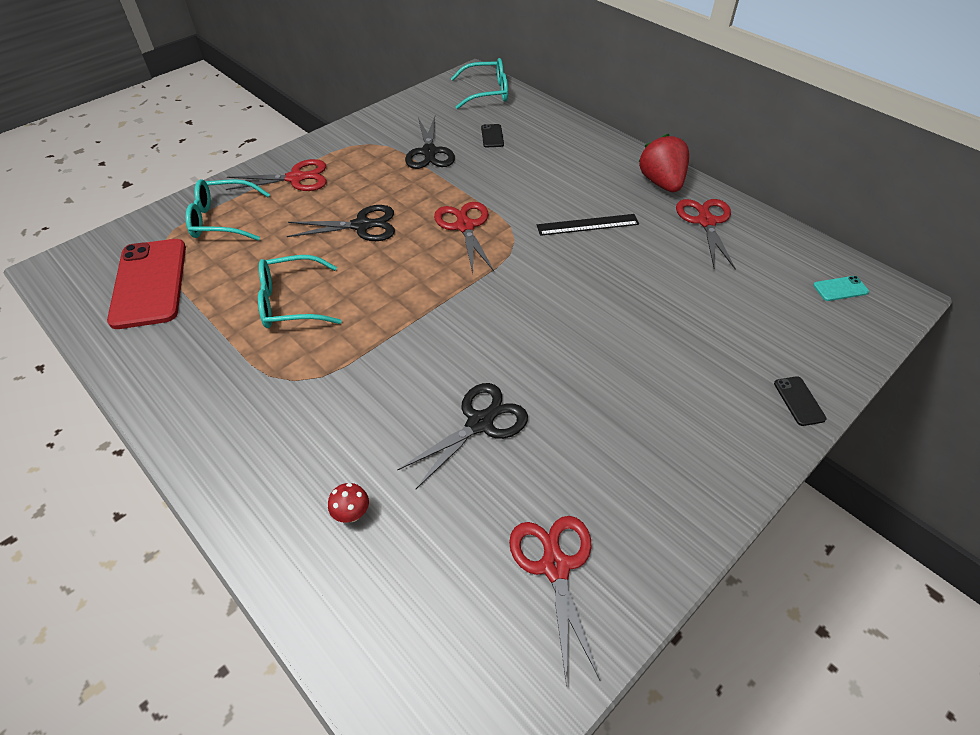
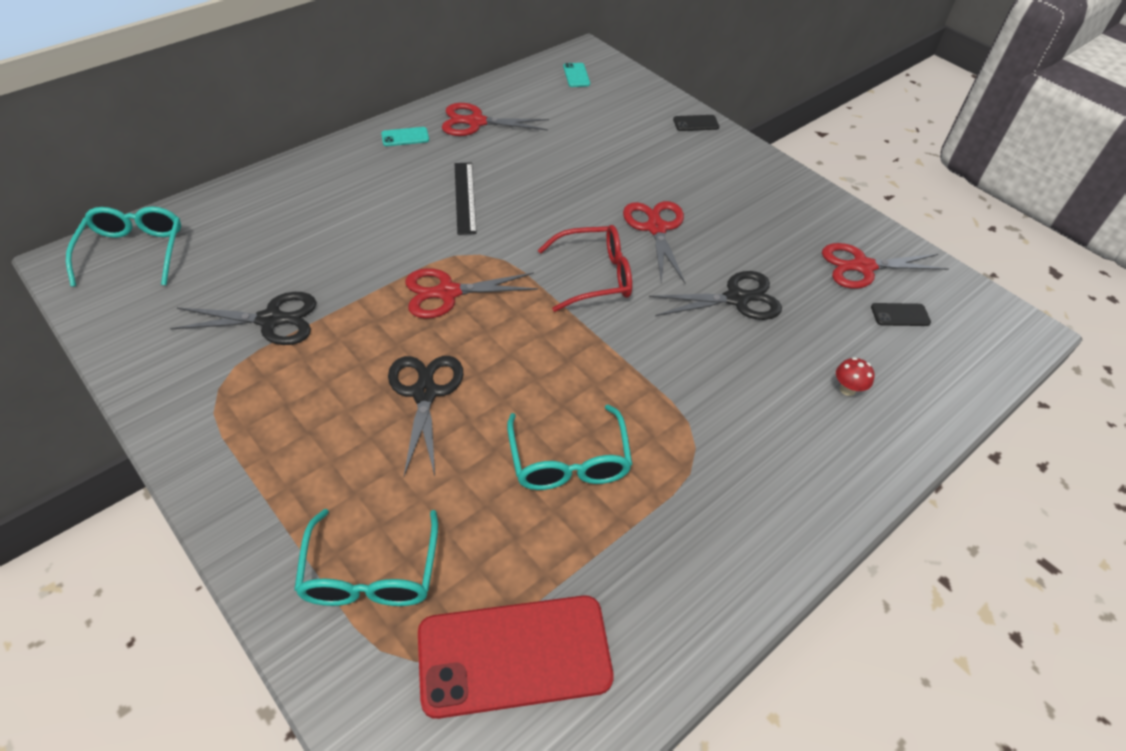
camera: 90 degrees left, 0 degrees up
(296, 178) = (283, 480): red scissors -> red scissors (656, 228)
(480, 423) = (736, 299): black scissors -> black scissors turned 120 degrees clockwise
(492, 136) = (256, 255): black phone -> black phone (900, 315)
(497, 311) = (594, 276): none -> red glasses
(661, 183) = (405, 137): red strawberry -> turquoise phone

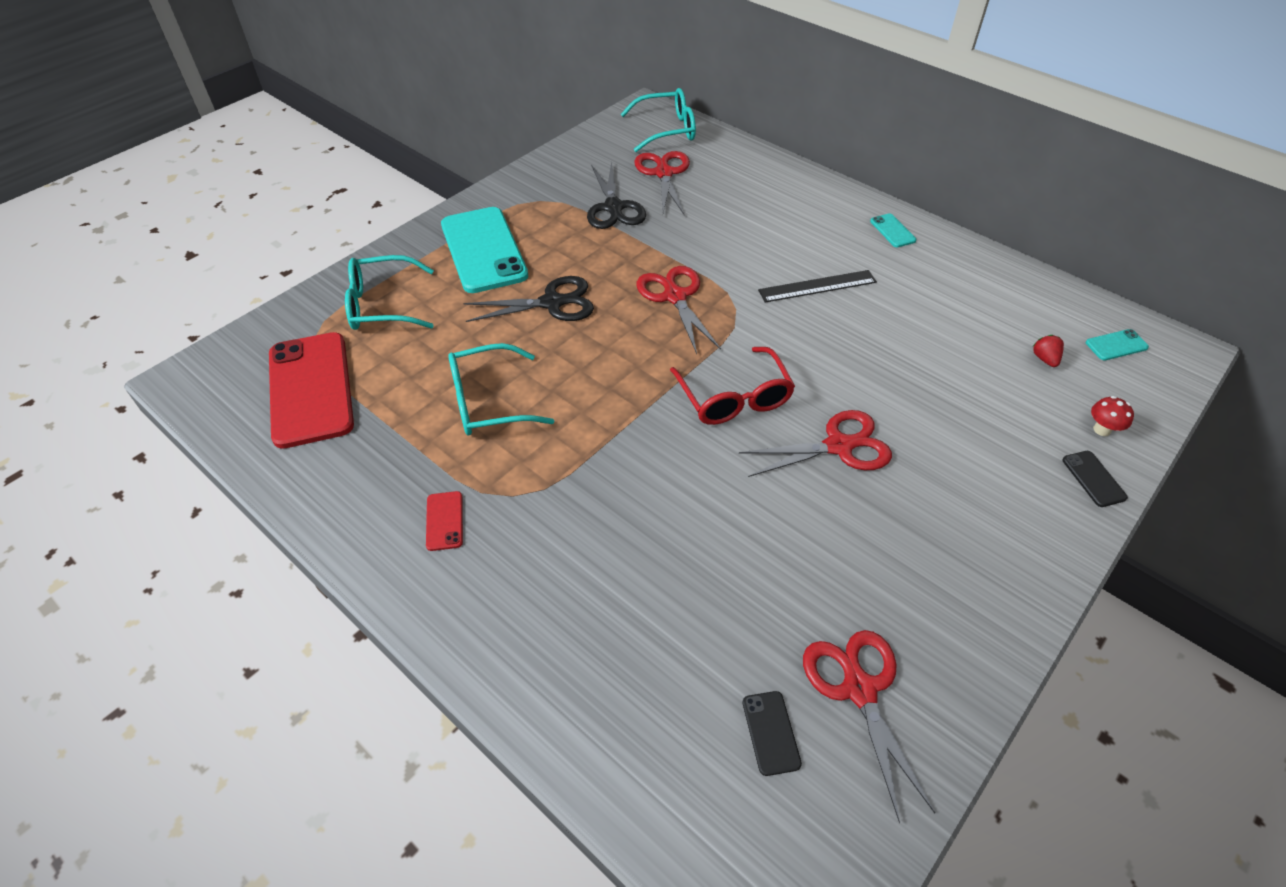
camera: 85 degrees right, 0 degrees up
(298, 454) = (483, 250): none -> turquoise phone
(476, 122) = (952, 274): red scissors -> red scissors (663, 173)
(583, 108) = (1044, 359): none -> red strawberry
(724, 505) = (444, 521): none -> red phone
(736, 299) = (740, 530): black scissors -> none
(847, 389) = (615, 648): red mushroom -> red mushroom (1102, 429)

